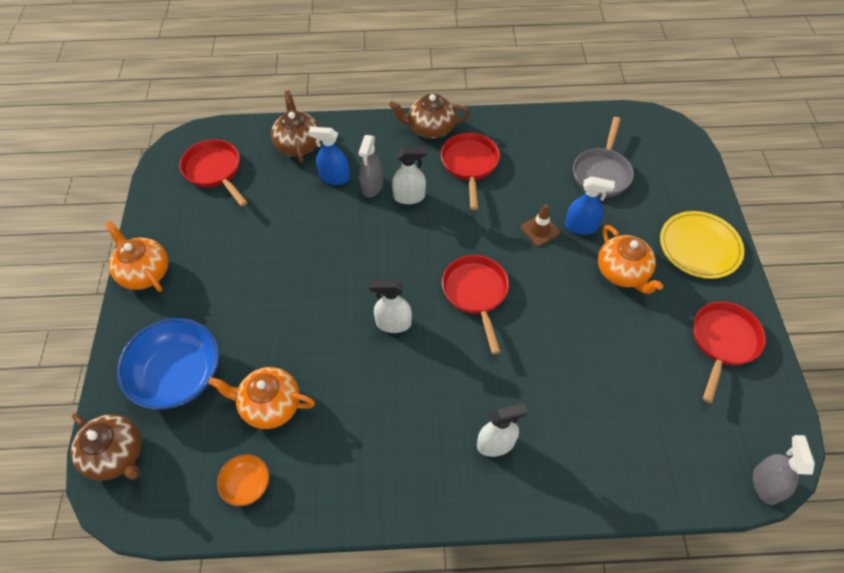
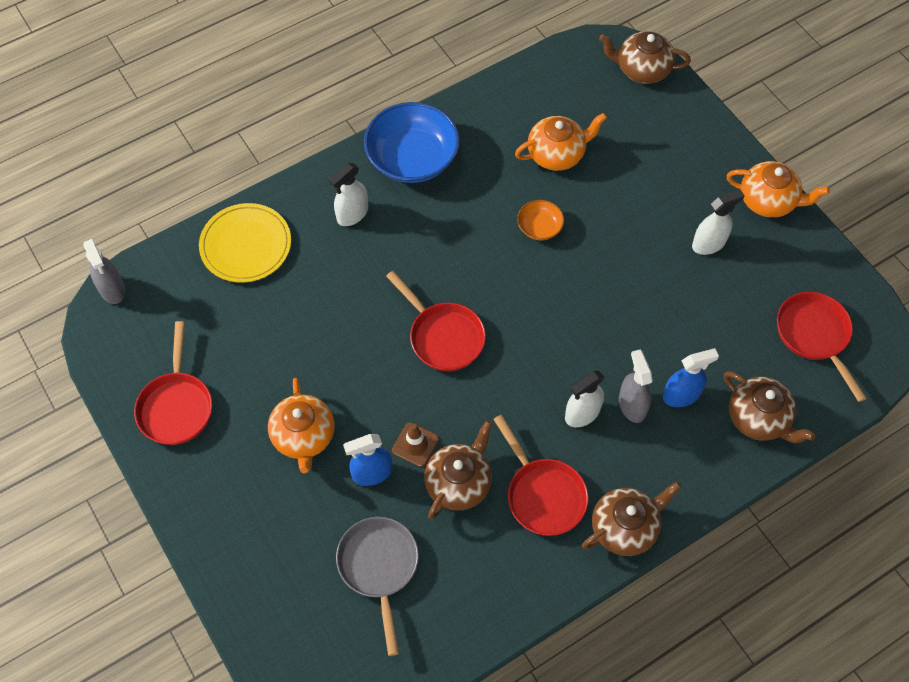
camera: 150 degrees right, 5 degrees up
(178, 375) = (651, 139): blue bowl -> blue bowl (412, 158)
(214, 171) = (814, 335): red pan -> red pan turned 135 degrees counterclockwise
(246, 484) = (529, 98): orange bowl -> orange bowl (539, 227)
(393, 323) = (503, 268): white spray bottle -> white spray bottle (709, 244)
(522, 195) = (459, 483): none -> brown teapot
(622, 272) = (304, 436): orange teapot -> orange teapot turned 135 degrees counterclockwise
(699, 247) = (228, 514): yellow plate -> yellow plate (246, 245)

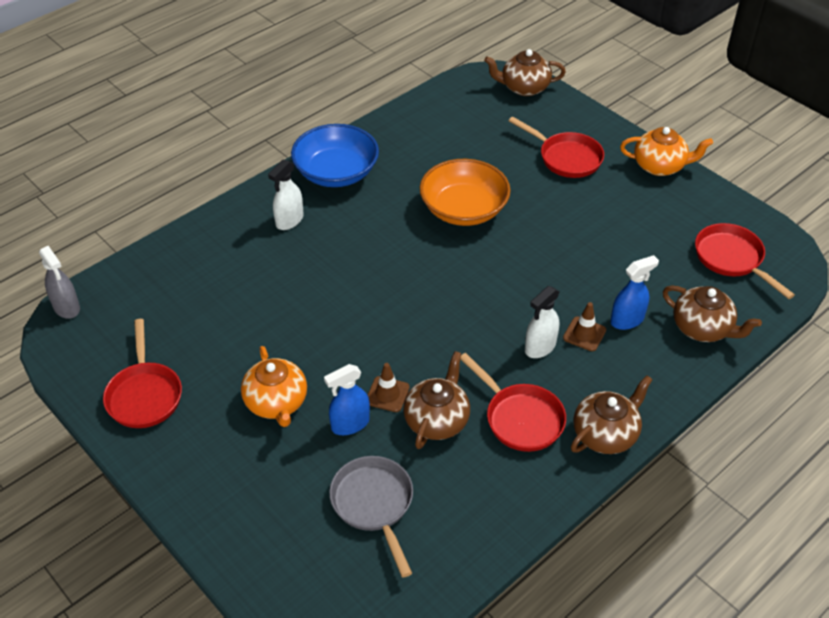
camera: 10 degrees left, 15 degrees down
(246, 245) = (192, 256): yellow plate -> none
(443, 337) = (395, 304): red pan -> red pan (566, 158)
(539, 227) = (463, 209): orange bowl -> orange bowl, size x2.08
(557, 154) = (465, 155): orange teapot -> none
(632, 405) = (584, 334): grey spray bottle -> brown traffic cone
(709, 244) = (617, 203): white spray bottle -> none

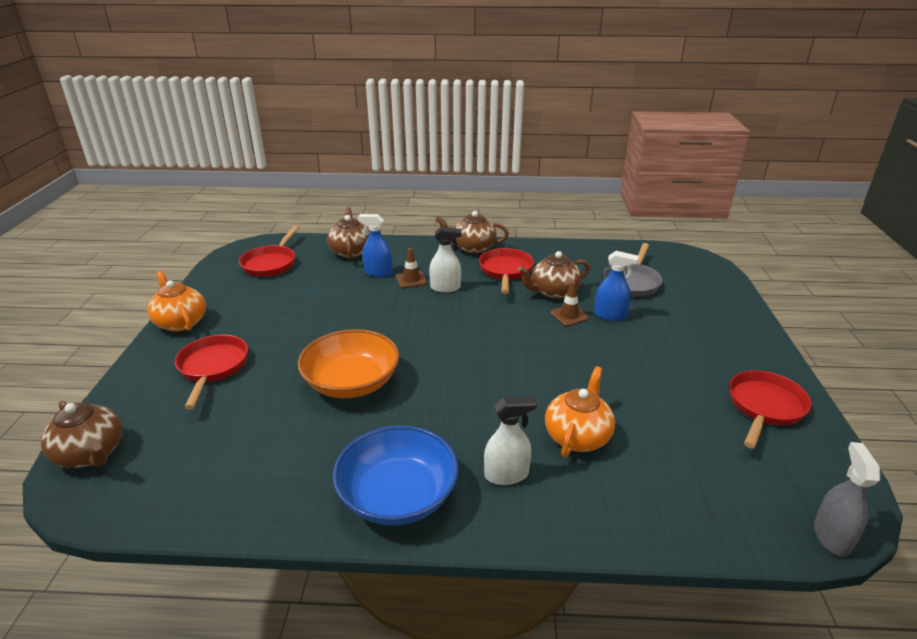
camera: 135 degrees left, 15 degrees down
(276, 403) = (652, 349): orange teapot -> orange teapot (577, 436)

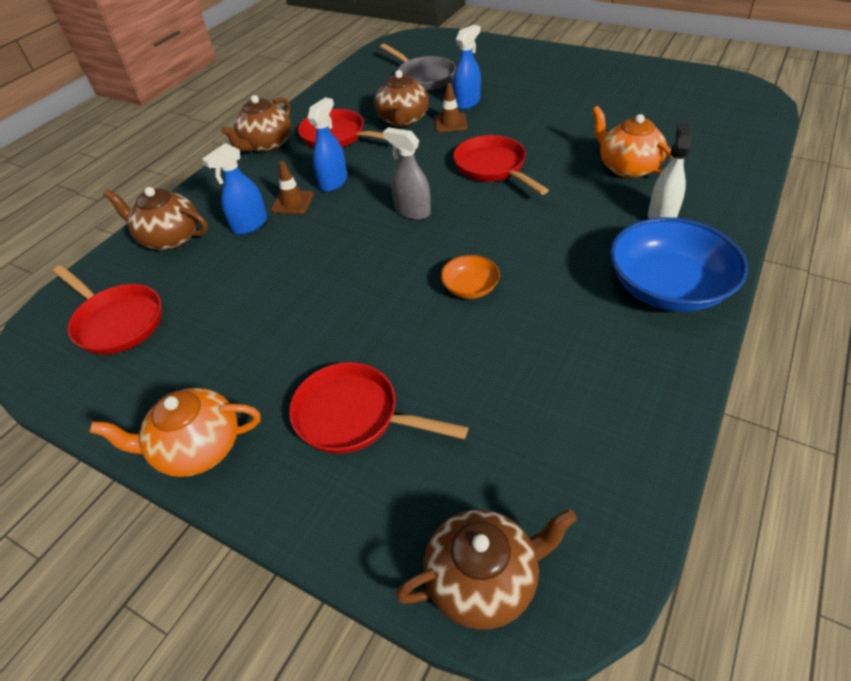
camera: 60 degrees left, 15 degrees up
(352, 382) = (470, 288): orange bowl -> orange bowl, size x0.48
(445, 288) = (333, 182): white spray bottle -> blue spray bottle
(764, 407) = (631, 79): red pan -> red pan (492, 167)
(831, 536) = (765, 102): grey spray bottle -> grey spray bottle (412, 211)

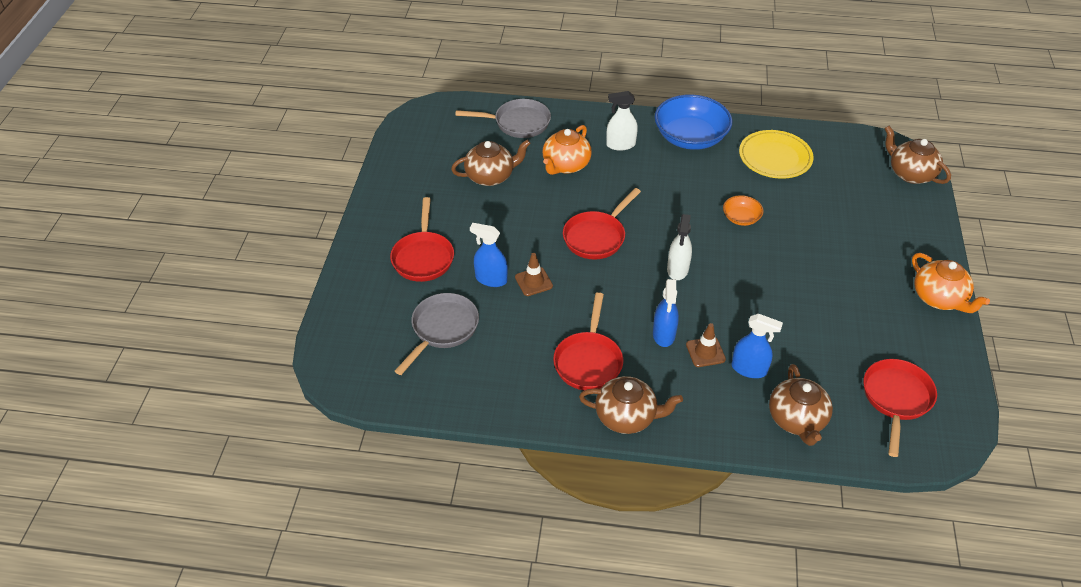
camera: 115 degrees left, 0 degrees up
(333, 182) = (664, 334): blue spray bottle -> blue spray bottle turned 90 degrees counterclockwise
(354, 416) = (869, 240): red pan -> red pan (423, 257)
(403, 120) = (539, 319): brown teapot -> brown teapot (490, 176)
(412, 211) = (677, 269): grey spray bottle -> white spray bottle
(593, 373) = (775, 157): none -> yellow plate
(722, 146) = (518, 123): none -> grey pan

